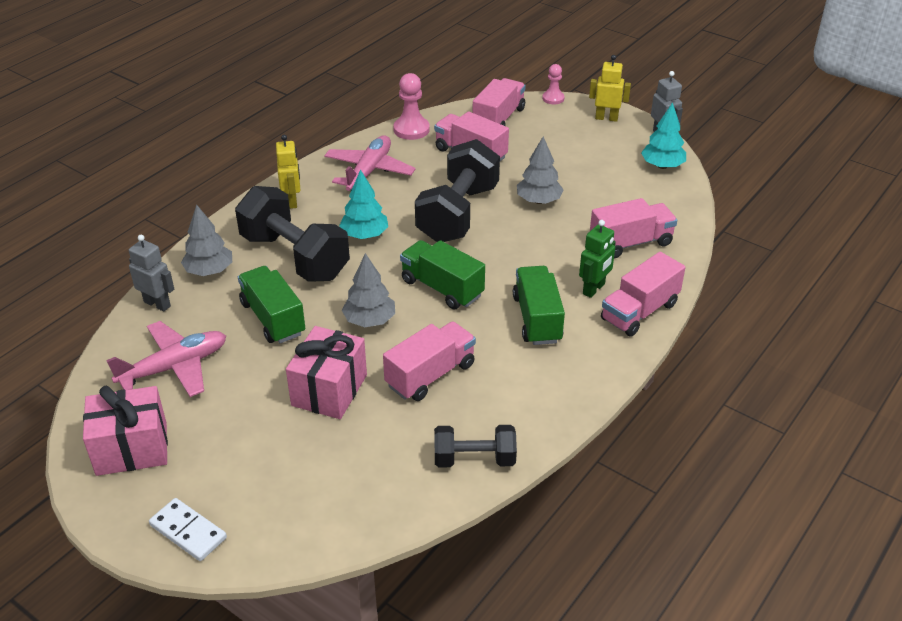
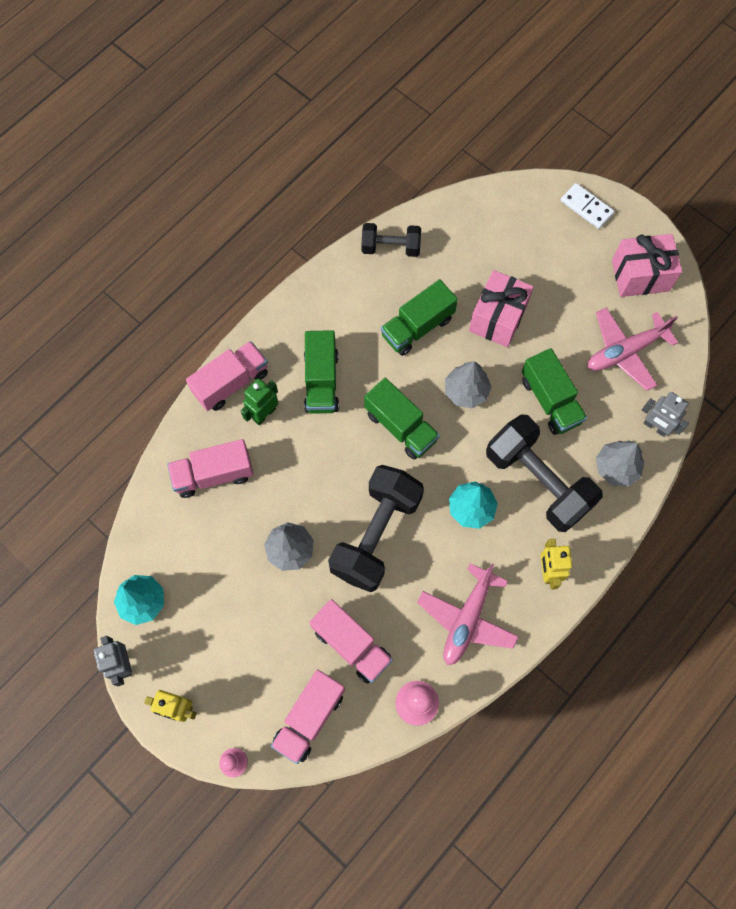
camera: 175 degrees left, 30 degrees up
(430, 375) = (417, 327): pink truck -> green truck

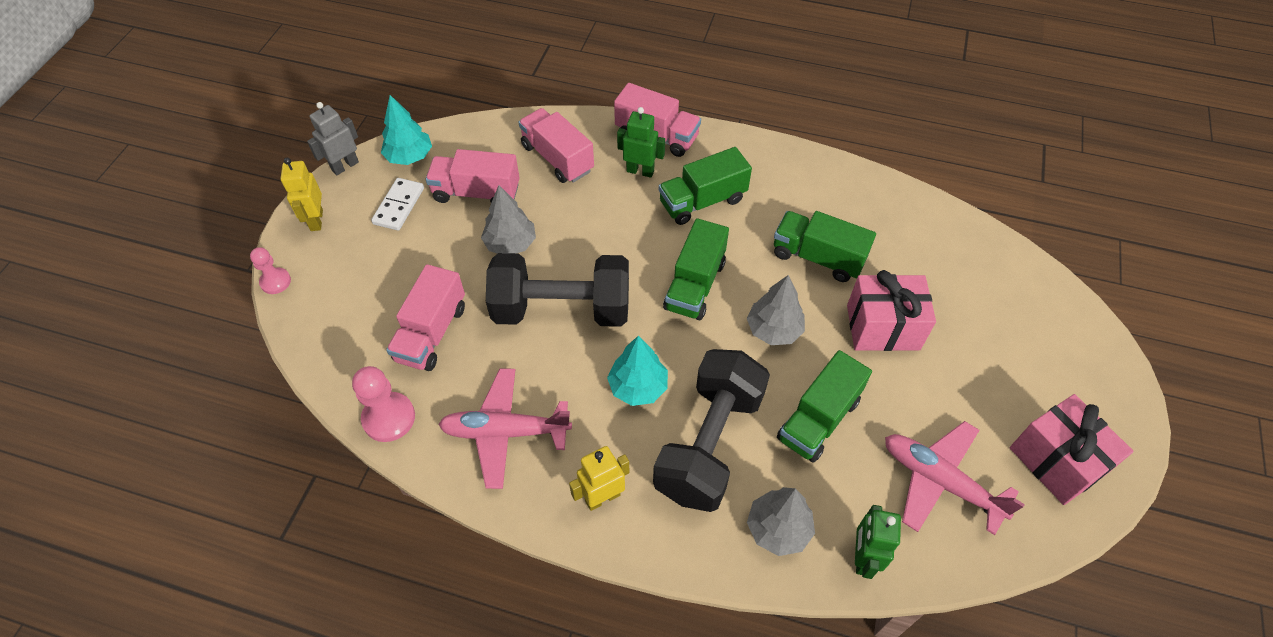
camera: 65 degrees right, 15 degrees down
(309, 718) = (340, 326): pink truck -> pink truck (476, 193)
(390, 247) = (890, 201): black dumbbell -> none
(586, 207) = (1095, 366): white domino -> white domino (399, 206)
(655, 427) = (862, 558): grey robot -> green robot

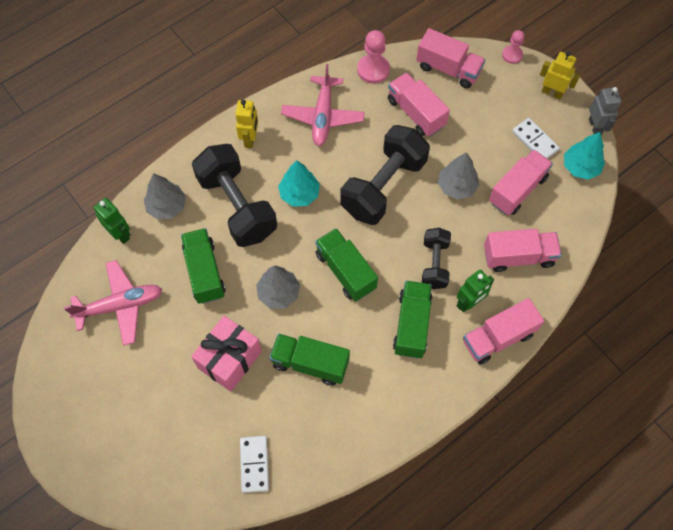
camera: 125 degrees right, 10 degrees up
(337, 335) = (448, 69): none -> pink truck
(505, 432) = (323, 116): pink plane -> pink plane turned 150 degrees clockwise
(621, 216) = (434, 264): none -> black dumbbell
(817, 257) = (310, 363): green truck -> green truck turned 135 degrees counterclockwise
(948, 244) = (254, 464): none -> white domino
(1056, 461) = (75, 380): pink gift -> none

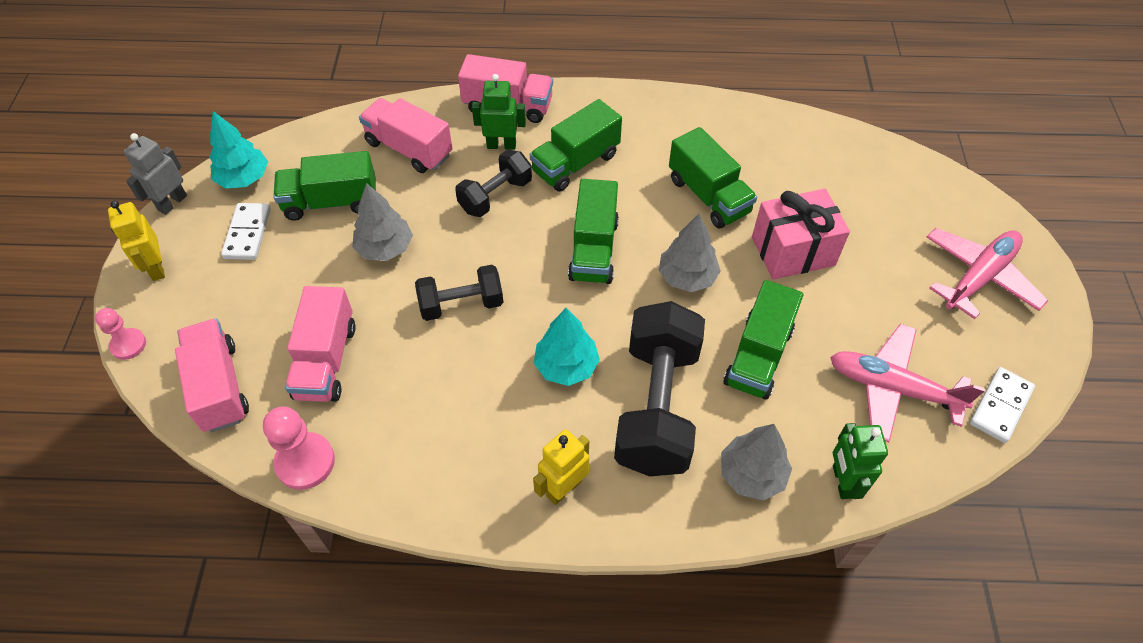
camera: 140 degrees left, 10 degrees down
(254, 464) = (830, 156): white domino -> white domino (1000, 406)
(323, 116) = (439, 446): pink plane -> pink plane (979, 277)
(383, 186) = (461, 304): black dumbbell -> black dumbbell, size x0.56
(517, 190) = (331, 202): pink truck -> green truck

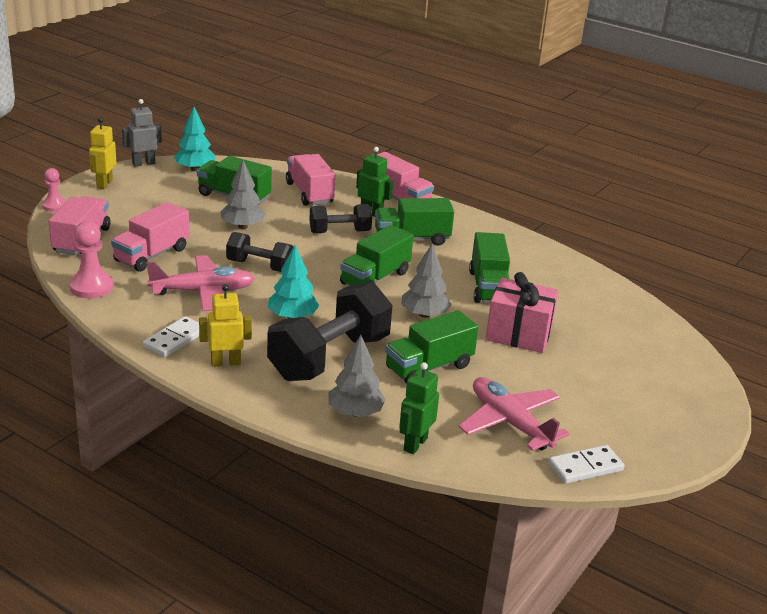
camera: 30 degrees right, 25 degrees down
(247, 233) = (170, 190): white domino -> white domino (175, 339)
(979, 277) = (653, 404): pink plane -> pink plane (203, 292)

